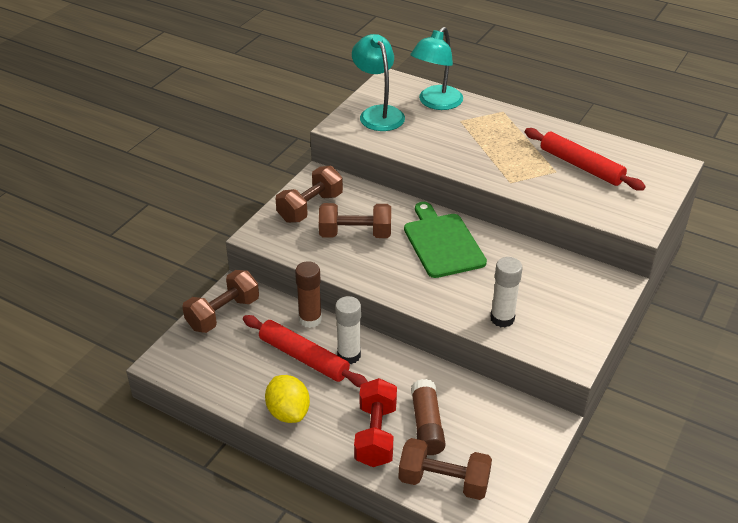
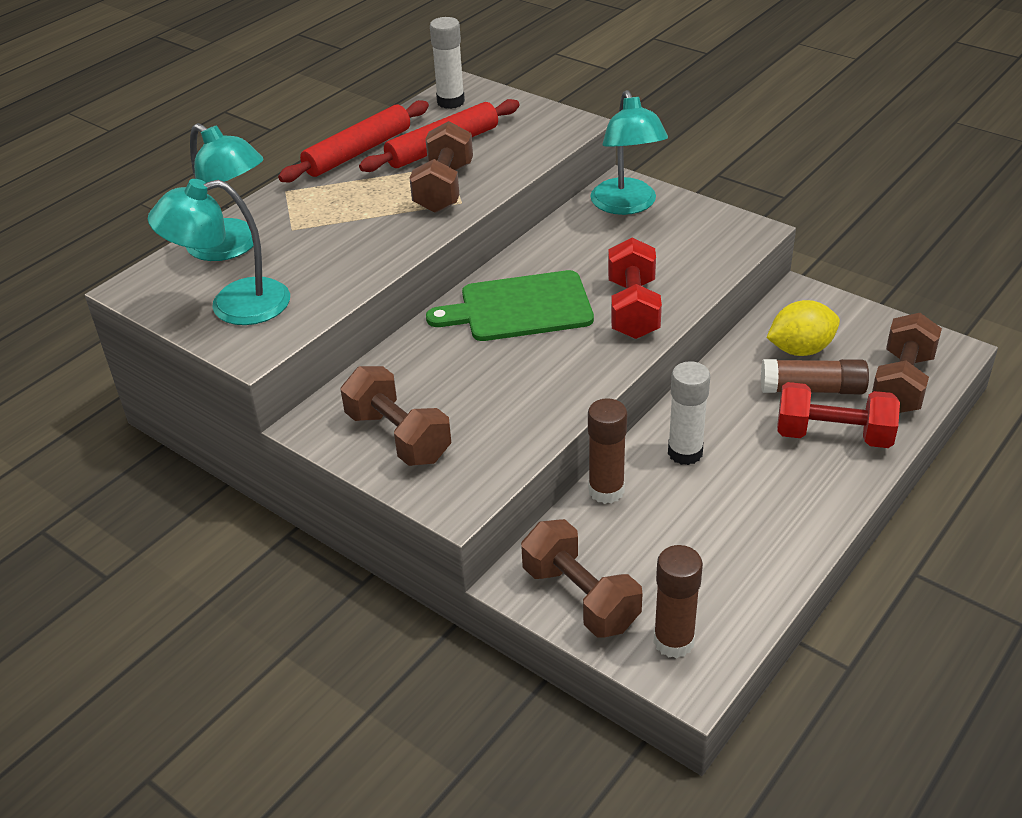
camera: 80 degrees left, 0 degrees up
(189, 354) = (673, 641): none -> brown glue stick
(288, 412) = (797, 521): yellow lemon -> yellow lemon (800, 349)
(304, 357) = (687, 500): red rolling pin -> red rolling pin (358, 152)
(355, 234) = (480, 390): brown dumbbell -> brown dumbbell (444, 188)
(452, 296) = (633, 309): none -> red dumbbell
(502, 318) = (680, 273): white glue stick -> white glue stick (450, 102)
(587, 287) = (627, 205): none -> turquoise lamp

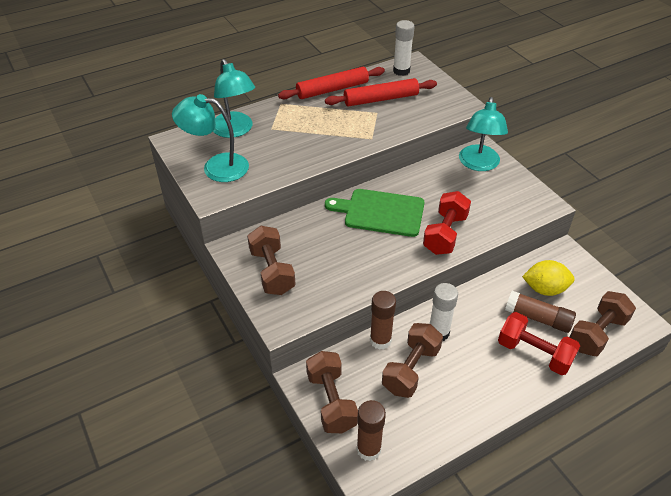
camera: 20 degrees right, 5 degrees up
(444, 188) = (366, 127): brown dumbbell -> brown dumbbell (411, 369)

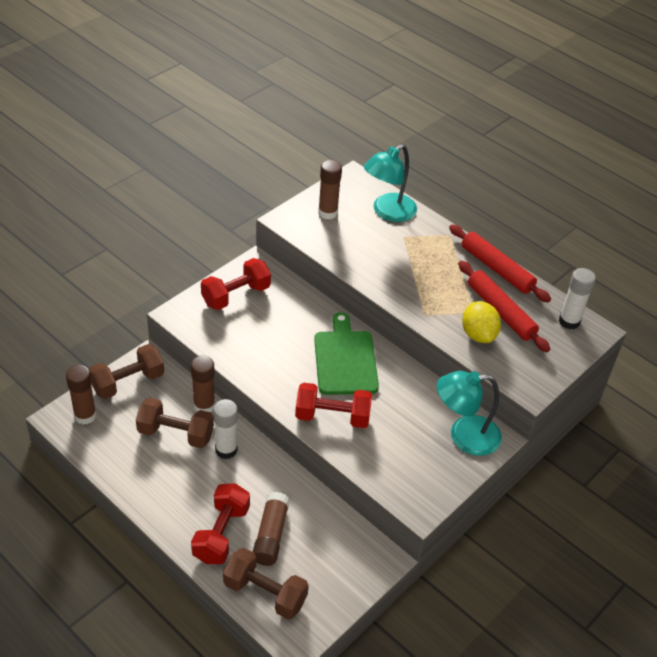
camera: 70 degrees right, 0 degrees up
(216, 167) = (328, 213): turquoise lamp -> brown glue stick
(272, 271) = (236, 295): brown dumbbell -> red dumbbell
(544, 289) = (316, 540): yellow lemon -> yellow lemon (478, 334)

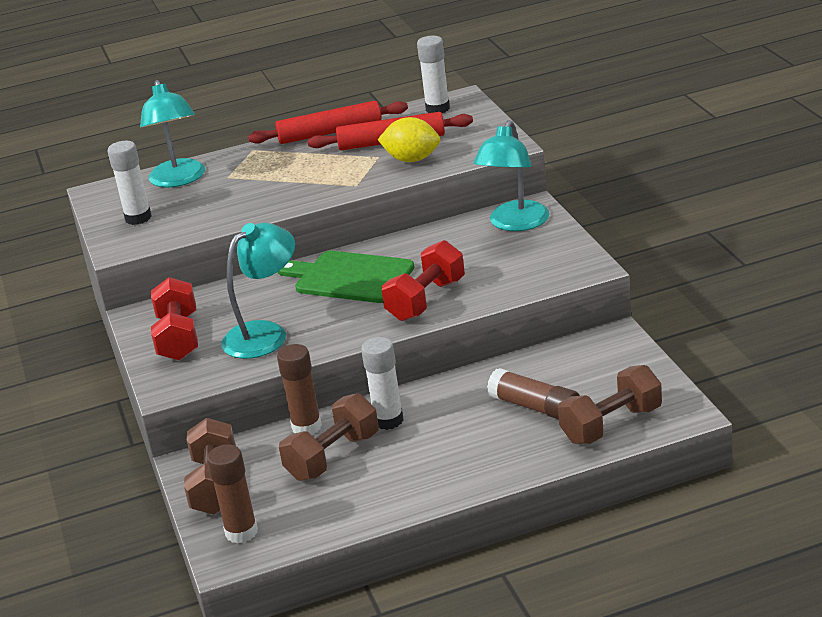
camera: 55 degrees left, 15 degrees down
(221, 534) = (509, 444): red dumbbell -> none
(256, 339) = (265, 334): none -> turquoise lamp
(328, 213) = (138, 218): brown glue stick -> white glue stick

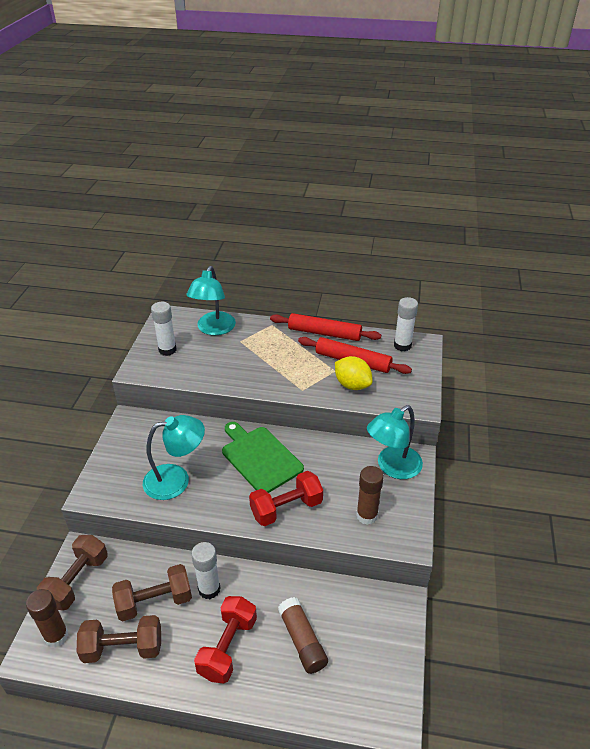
camera: 25 degrees right, 10 degrees up
(178, 338) = (131, 453): red dumbbell -> red dumbbell (228, 647)
(306, 427) = (162, 562): brown glue stick -> brown glue stick (367, 515)
(611, 425) = (337, 696): brown dumbbell -> brown dumbbell (123, 648)

